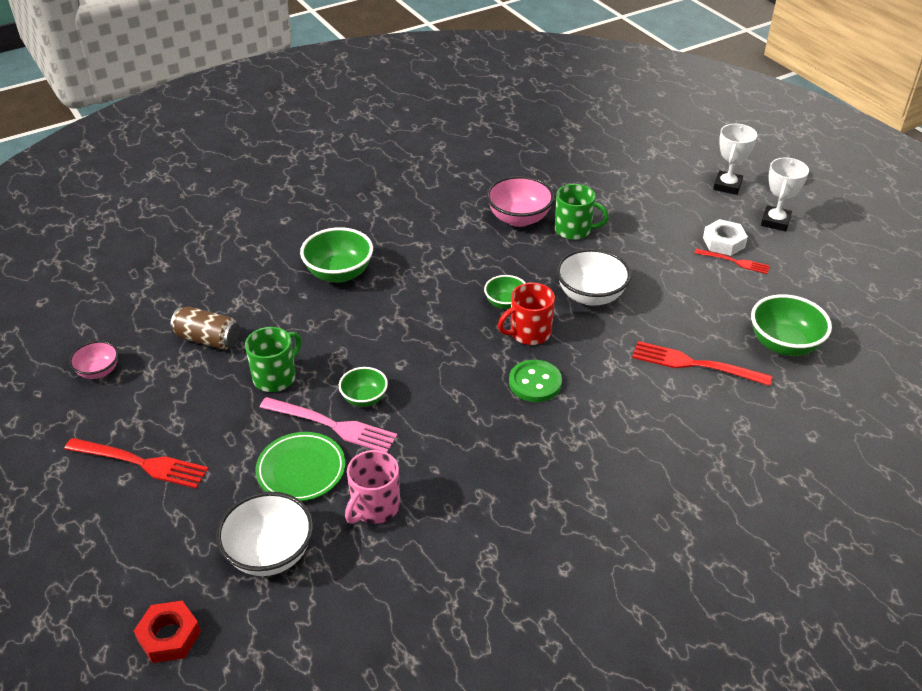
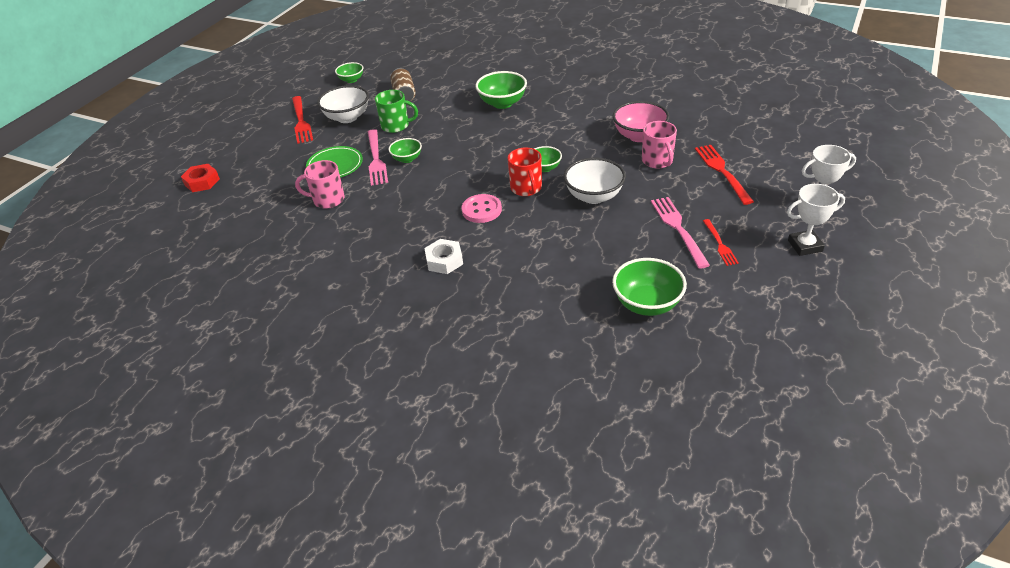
camera: 60 degrees right, 0 degrees up
(98, 371) = (351, 80): pink bowl -> green bowl
(270, 553) = (271, 184): white bowl -> white bowl (347, 117)
(529, 333) = (526, 188): red mug -> red mug turned 135 degrees counterclockwise
(535, 382) = (481, 210): green button -> pink button
(574, 230) = (657, 161): green mug -> pink mug
(691, 272) = (678, 228): none -> pink fork
(694, 364) = (573, 268): red fork -> red fork (722, 171)
(723, 242) = (737, 230): white nut -> white nut (444, 261)

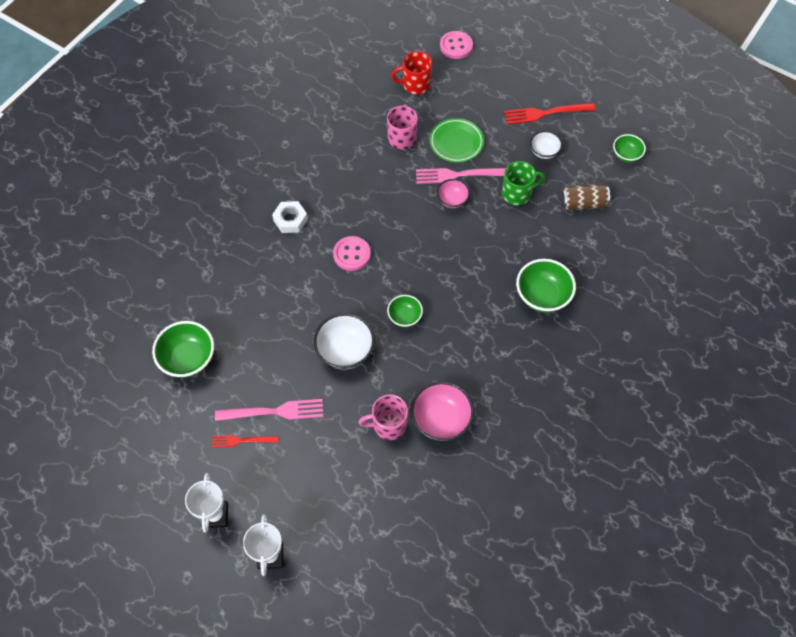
camera: 95 degrees right, 20 degrees up
(202, 182) = (456, 46): red nut -> pink button
(347, 117) = (544, 152): white bowl -> white bowl, size x0.60
(396, 126) = (517, 193): green mug -> green mug turned 120 degrees counterclockwise
(407, 159) = (452, 200): green bowl -> pink bowl
(526, 188) = (375, 295): red mug -> red mug (415, 84)
(722, 171) = (352, 482): red fork -> none

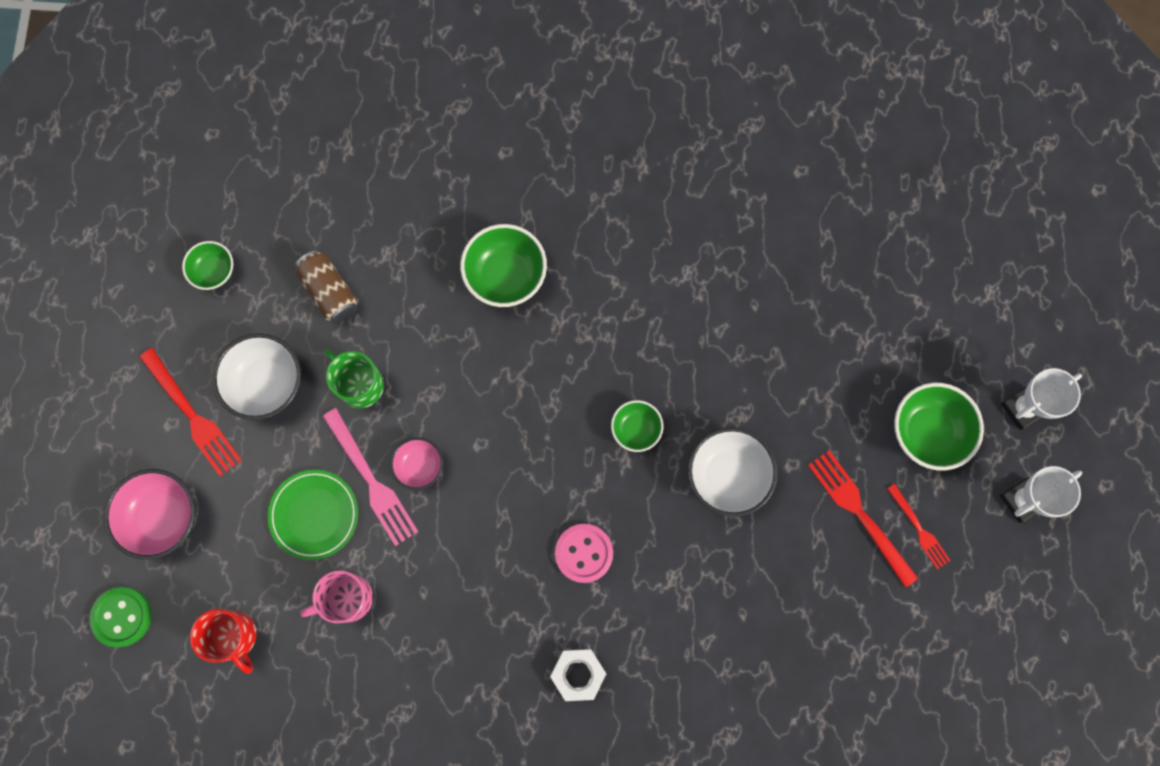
camera: 120 degrees left, 15 degrees up
(188, 359) = (861, 672): green bowl -> green bowl (928, 432)
(275, 411) = (859, 513): pink fork -> red fork
(388, 425) = (790, 367): pink mug -> none
(441, 420) = (746, 310): pink bowl -> pink bowl (163, 517)
(456, 46) = (122, 617): pink button -> green button
(544, 152) = (266, 383): white bowl -> white bowl, size x1.68

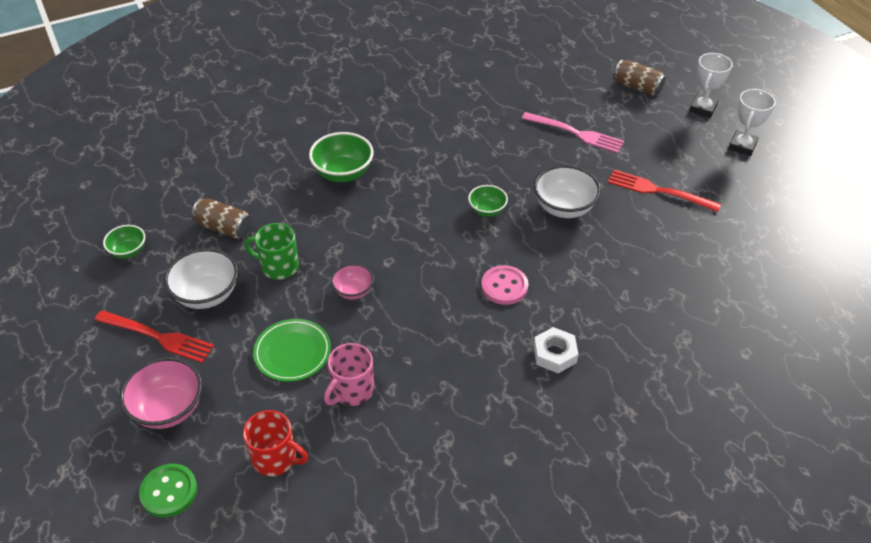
camera: 30 degrees left, 30 degrees down
(372, 481) = (324, 314): pink fork -> pink fork (576, 133)
(919, 529) = (699, 183): red fork -> none
(928, 432) = (662, 139): green bowl -> none
(965, 322) = (637, 87): none -> brown can

